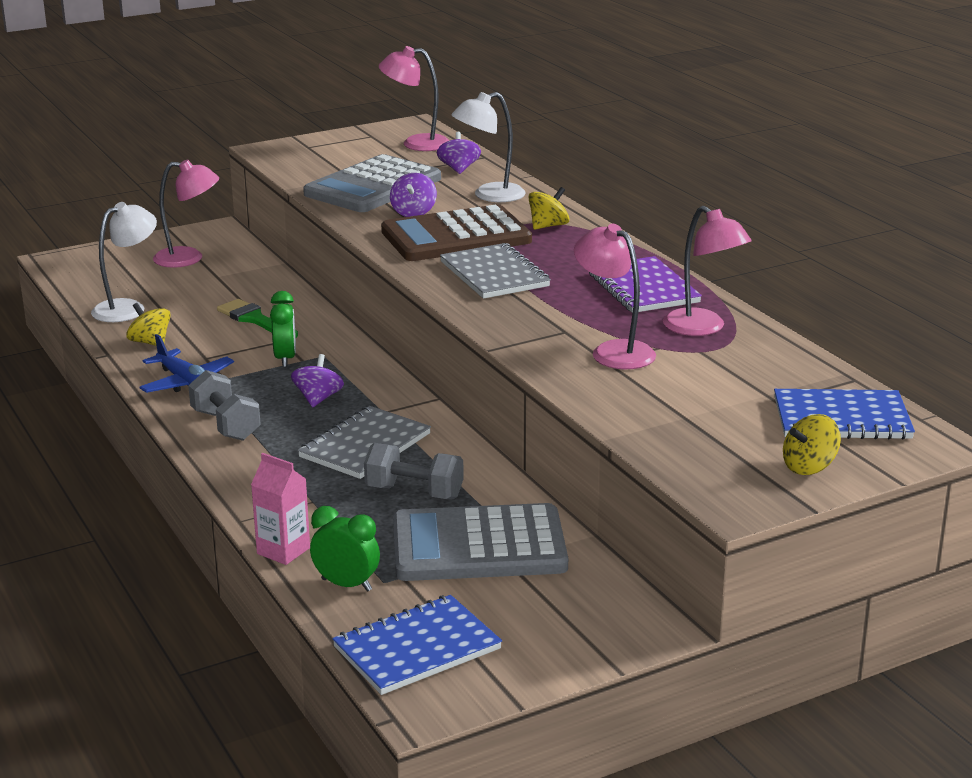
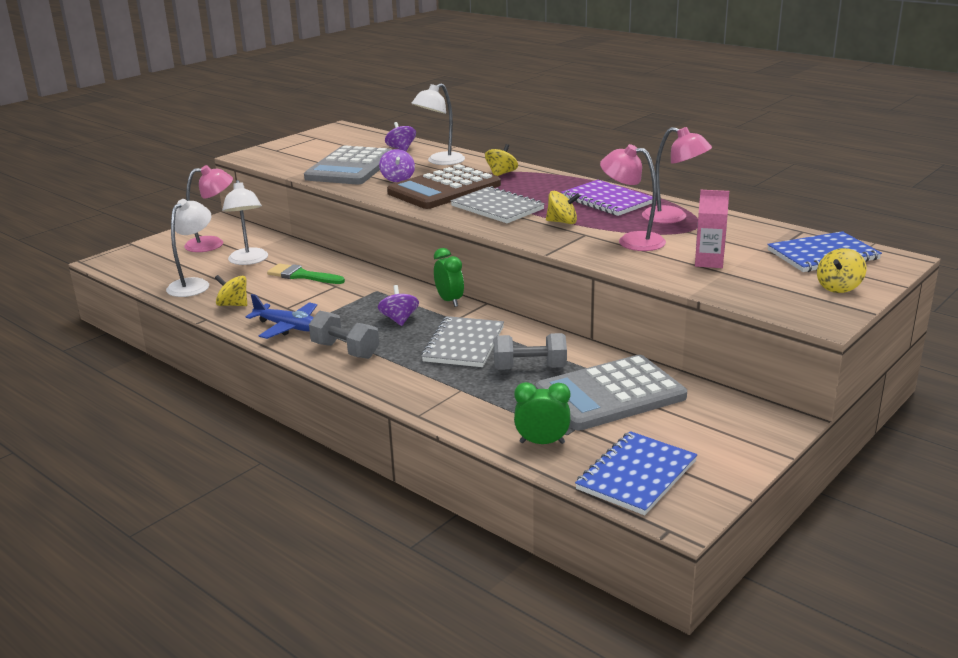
camera: 20 degrees left, 0 degrees up
(211, 288) = (249, 261): none -> white lamp
(283, 551) = (472, 429): pink carton -> pink carton (709, 262)
(285, 359) = (349, 297): green clock -> green clock (449, 301)
(416, 143) = (353, 138): pink lamp -> none
(554, 309) = (562, 222): none -> yellow spinning top

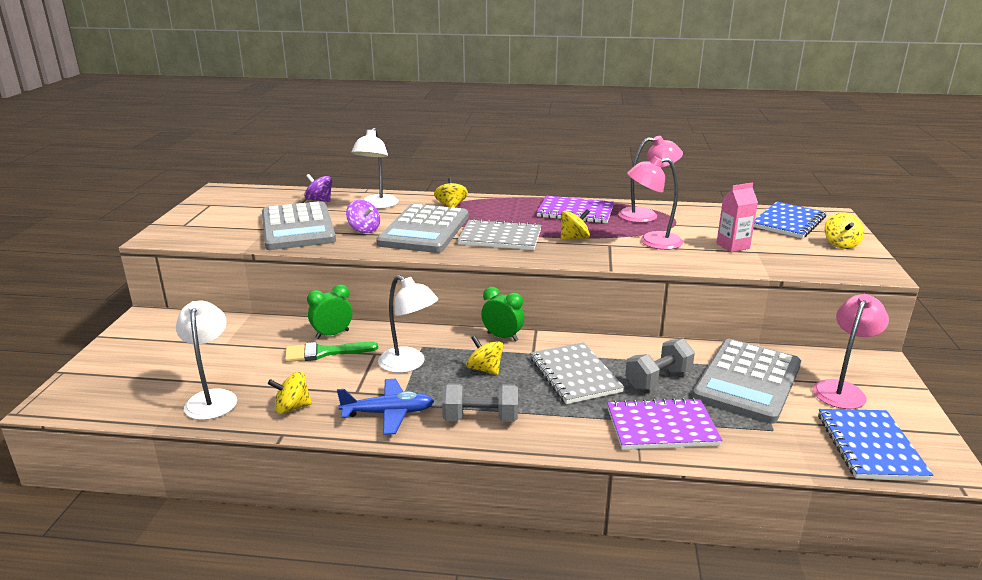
camera: 35 degrees left, 0 degrees up
(213, 244) = (172, 345): pink lamp -> pink lamp (841, 389)
(249, 261) = (242, 352): white lamp -> white lamp (409, 364)
(399, 319) = (485, 369): purple spinning top -> yellow spinning top
(444, 189) = (424, 230): brown calculator -> grey calculator
(474, 400) = (661, 427): none -> purple notebook
(542, 442) = (769, 446): green clock -> green clock (332, 334)

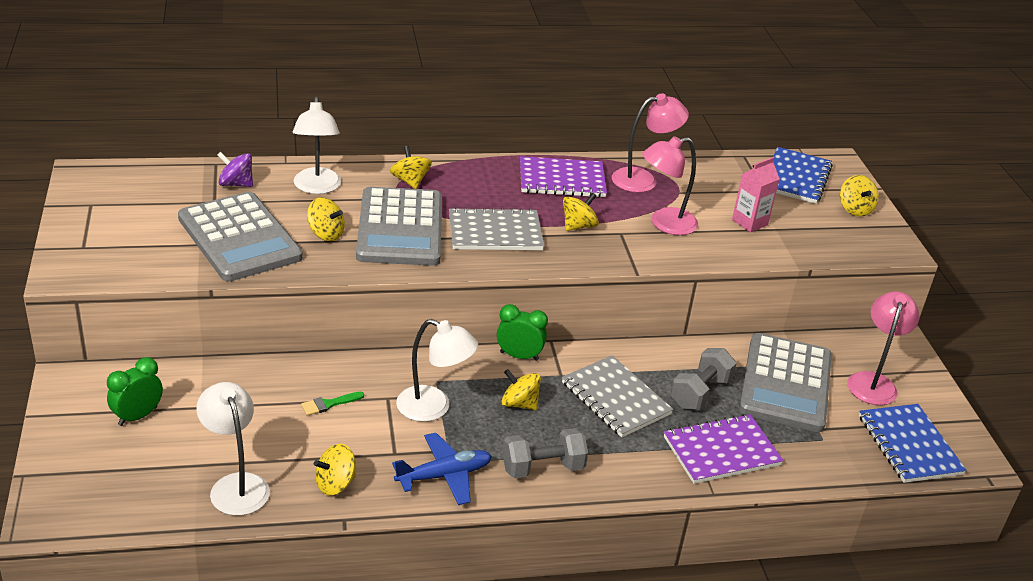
camera: 20 degrees left, 10 degrees up
(324, 352) = (329, 404): green brush -> green brush, size x0.59
(332, 334) = (323, 376): green clock -> green clock (138, 416)
(364, 229) = (326, 234): purple spinning top -> yellow spinning top

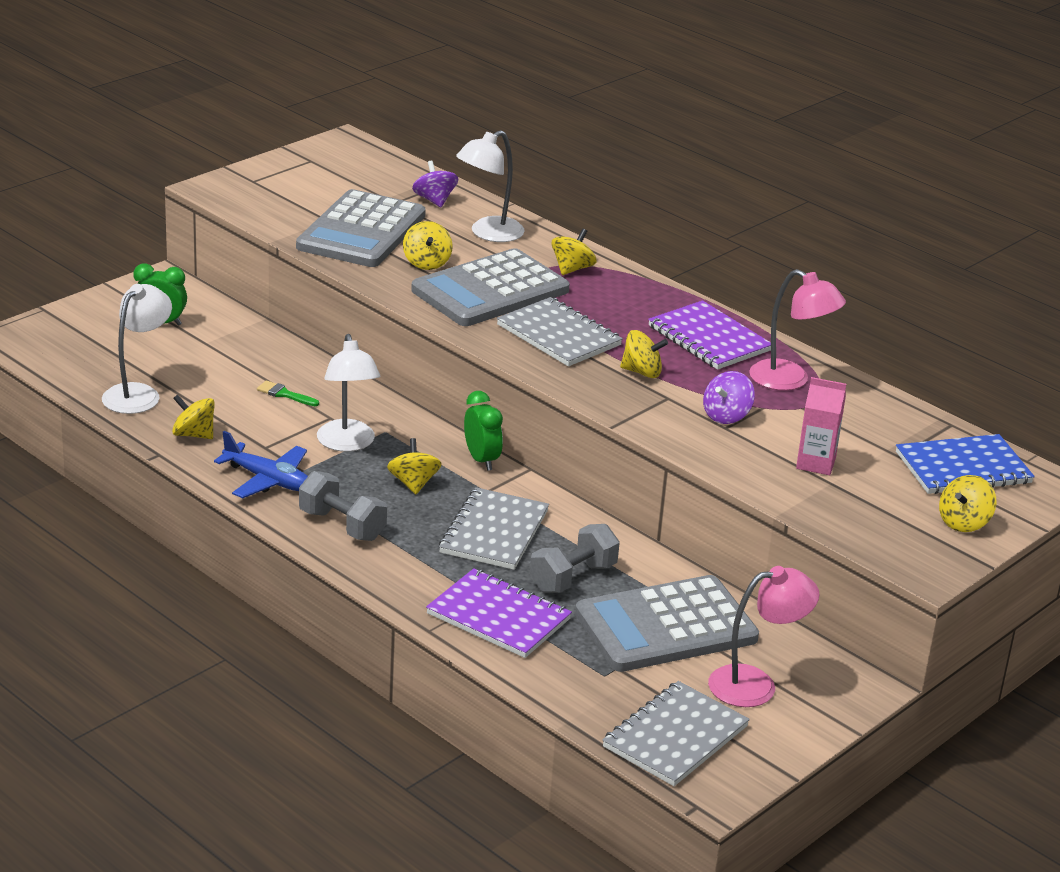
camera: 55 degrees right, 5 degrees down
(664, 224) = (726, 416): pink lamp -> purple spinning top
(700, 393) = (573, 577): grey dumbbell -> grey dumbbell turned 45 degrees counterclockwise
(909, 445) = (675, 737): blue notebook -> grey notebook

